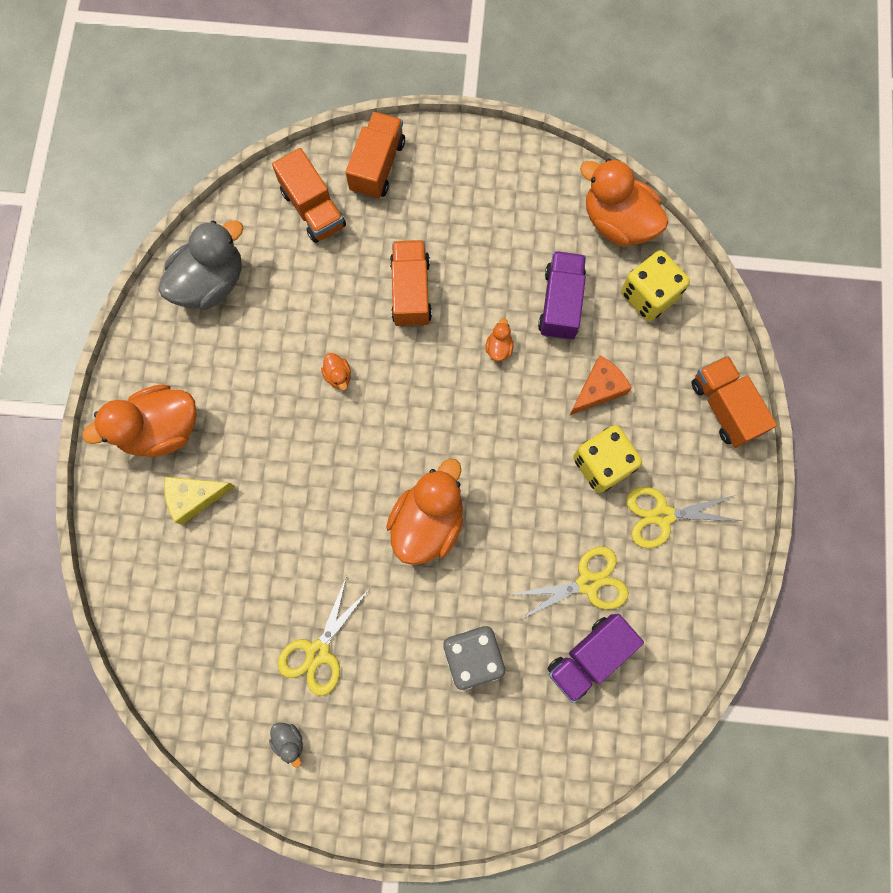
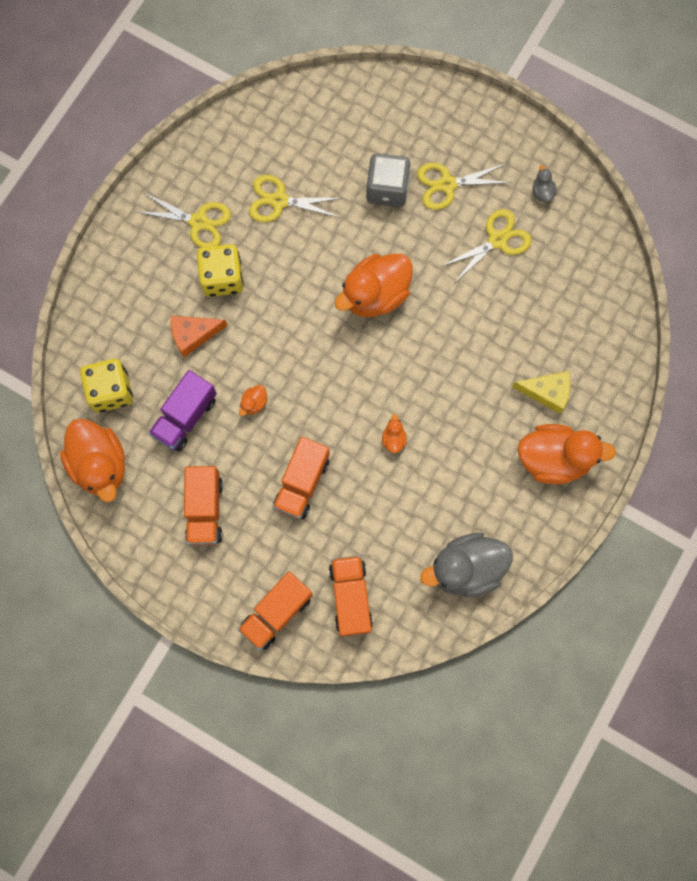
camera: 155 degrees left, 0 degrees up
(405, 696) = (447, 184): none -> yellow scissors
(589, 657) = (305, 153): purple truck -> none
(724, 407) = (105, 278): orange truck -> orange truck (205, 510)

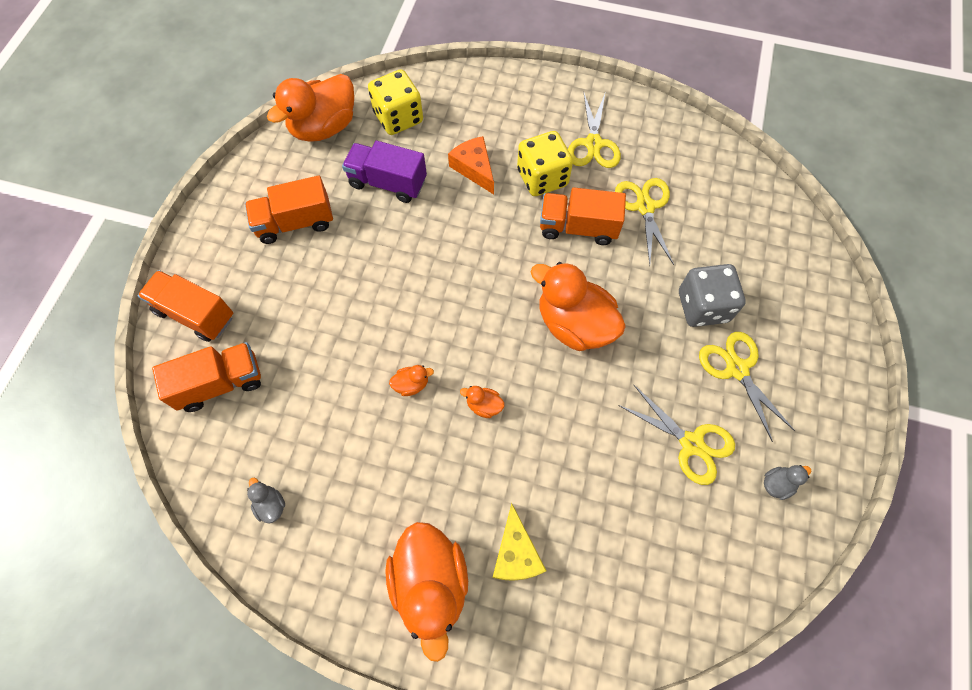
camera: 75 degrees right, 10 degrees down
(254, 403) = (417, 238): orange duck -> orange duck (484, 405)
(302, 483) = (340, 303): orange truck -> orange truck (578, 227)
(466, 569) = (271, 505): grey duck -> grey duck, size x0.42

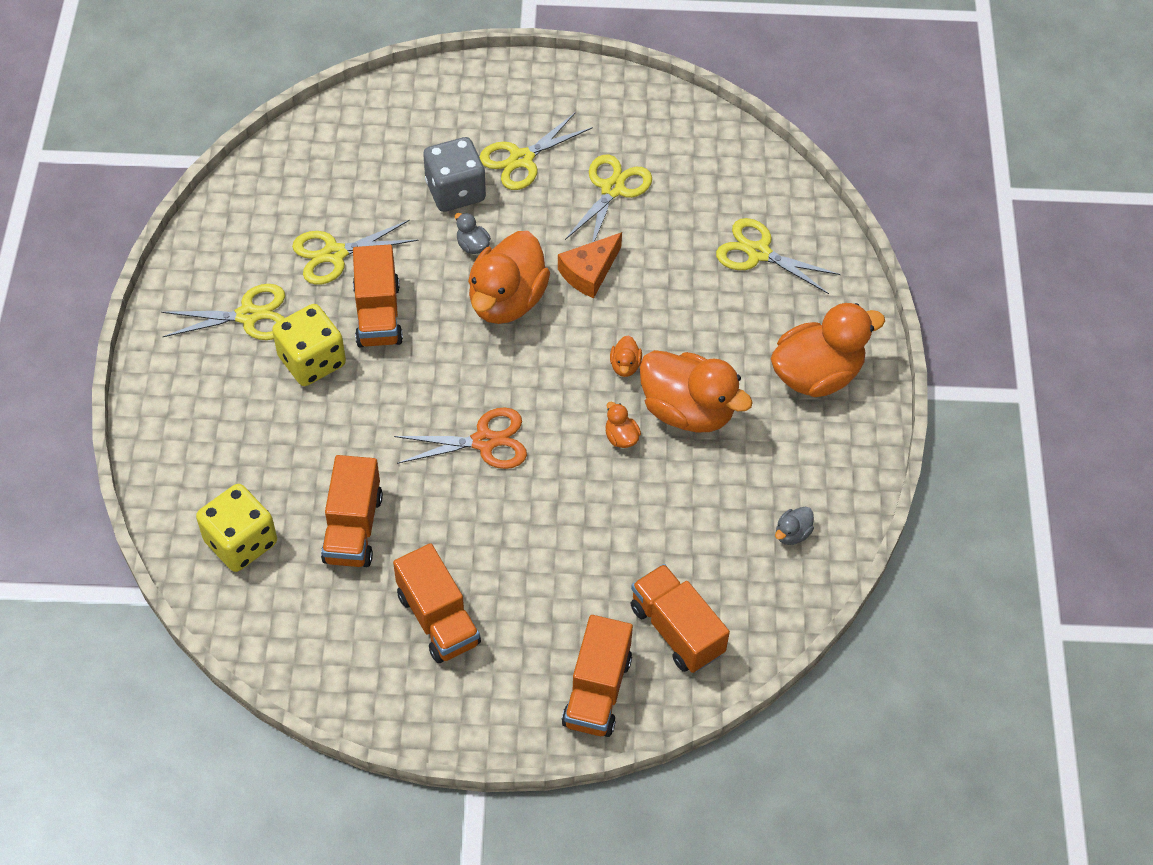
camera: 105 degrees left, 10 degrees down
(324, 127) = (273, 631): orange duck -> orange duck (687, 411)
(387, 183) = (353, 528): purple truck -> orange truck
(437, 280) = (484, 441): none -> orange scissors
(474, 168) = (311, 436): orange cheese -> orange cheese (589, 272)
(515, 553) = (765, 312): yellow cheese -> none
(591, 569) = (758, 253): none -> yellow scissors
(777, 484) = (632, 123): grey duck -> grey duck (472, 245)

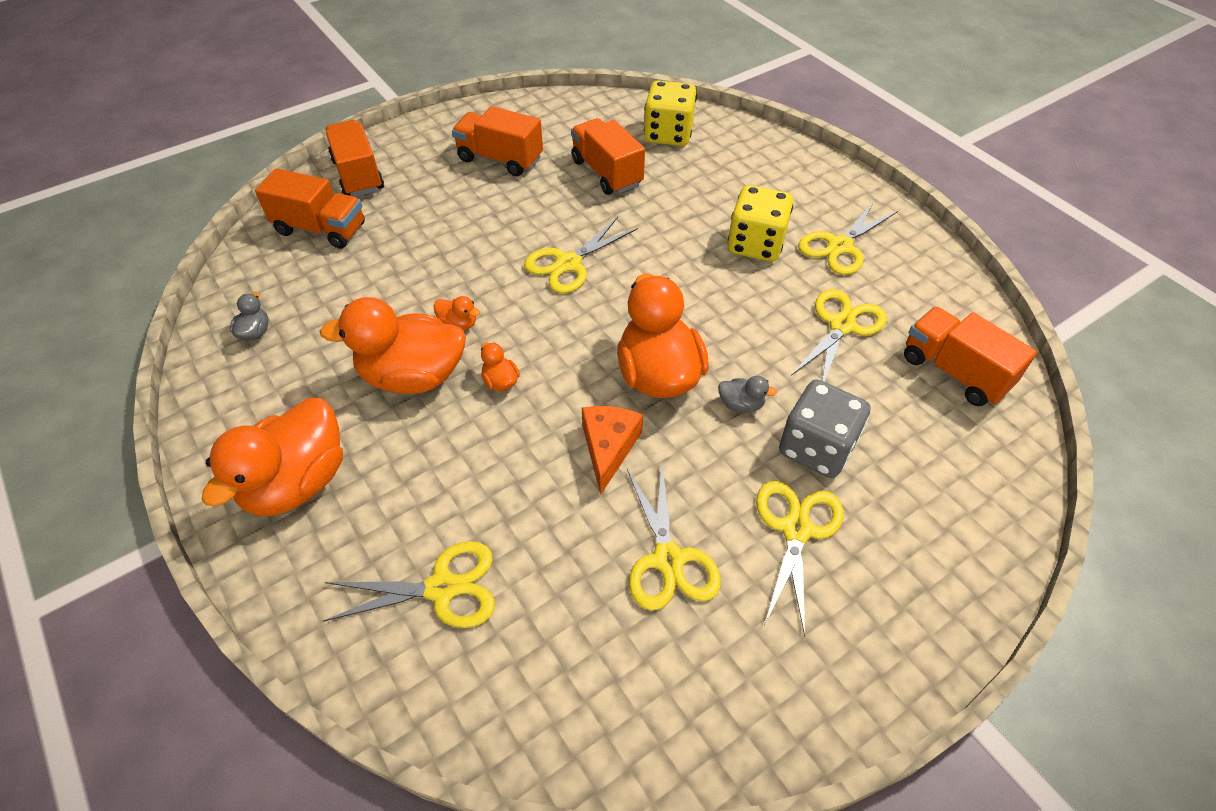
camera: 145 degrees right, 5 degrees down
(378, 314) = (749, 301): orange truck -> orange truck (954, 372)
(484, 441) = (568, 263): orange scissors -> yellow scissors

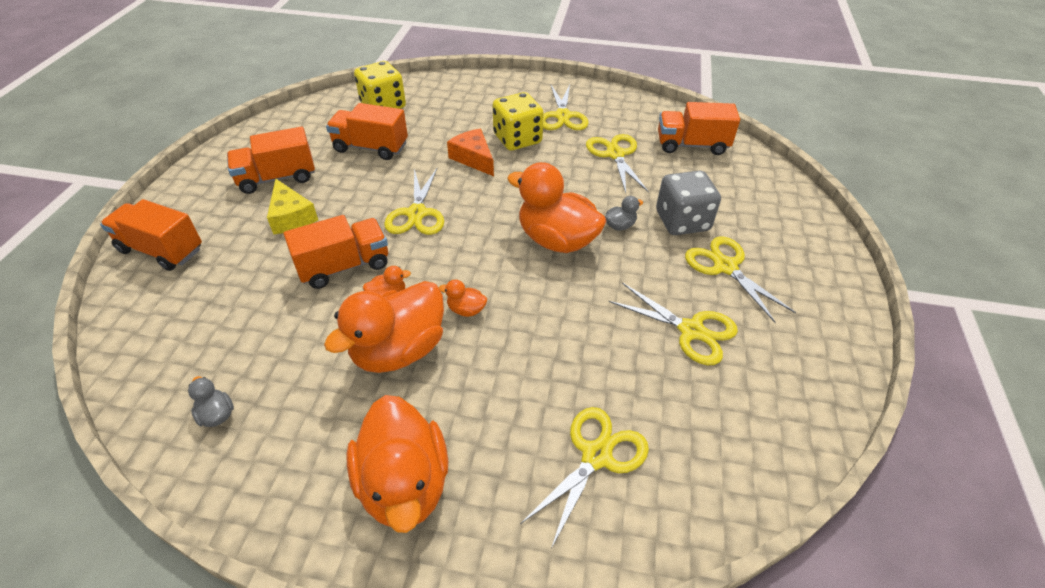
camera: 45 degrees left, 5 degrees down
(320, 229) = (177, 306): orange truck -> orange truck (344, 266)
(470, 203) = (291, 217): none -> yellow cheese
(608, 448) = (582, 298): orange cheese -> orange cheese (473, 158)

